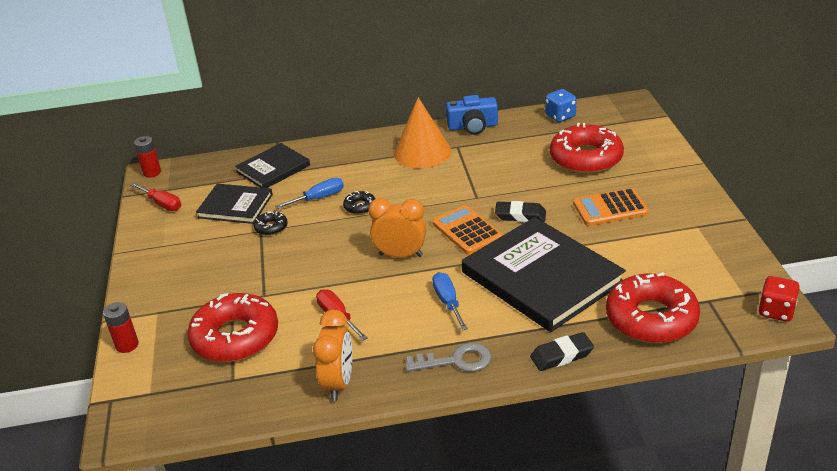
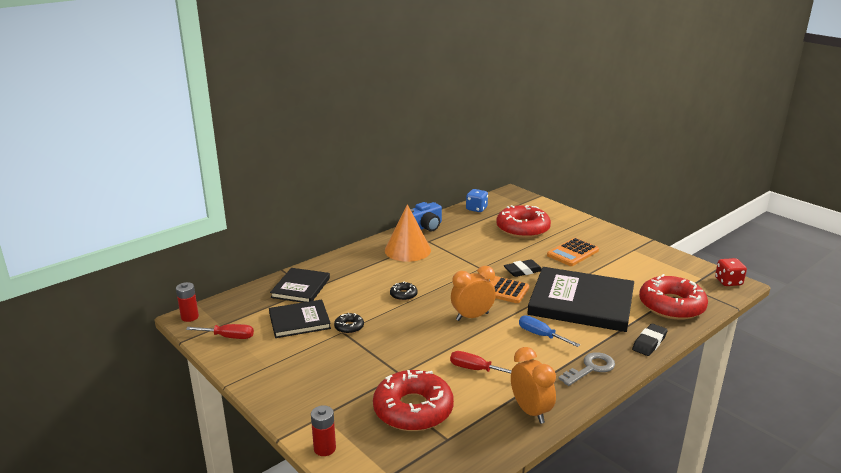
camera: 35 degrees left, 10 degrees down
(319, 198) = (364, 298): blue screwdriver -> none

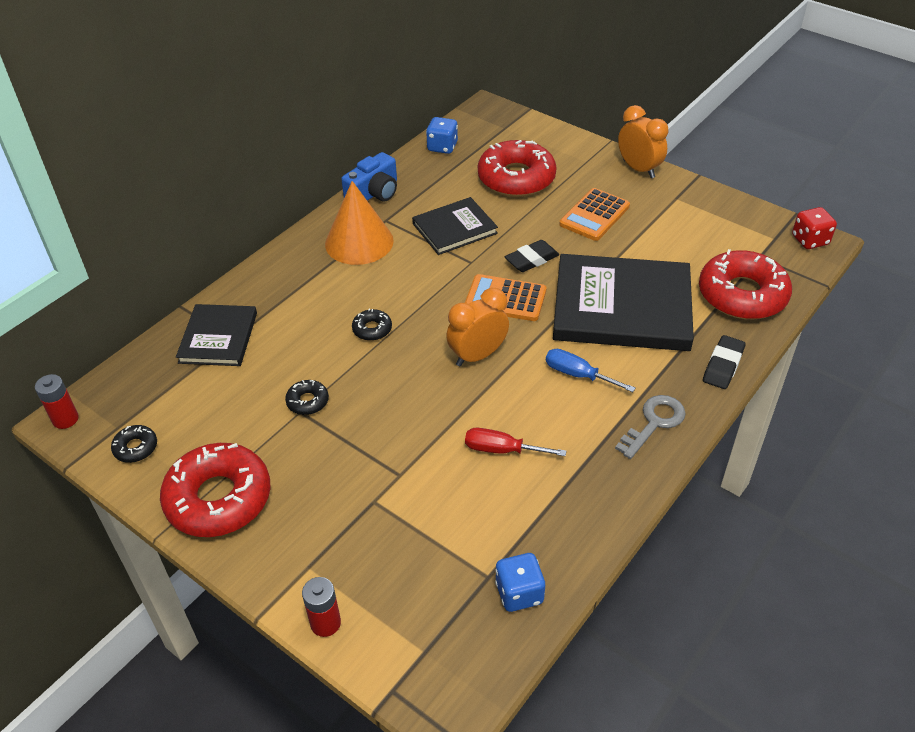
camera: 10 degrees left, 20 degrees up
(229, 337) = (135, 448): red screwdriver -> black donut
(299, 321) = (232, 401): black book -> black book (454, 228)
(413, 409) = (431, 534): red donut -> red donut (218, 498)
(468, 451) = (519, 593): none -> blue dice
(530, 411) = (588, 510): orange clock -> orange clock (638, 169)

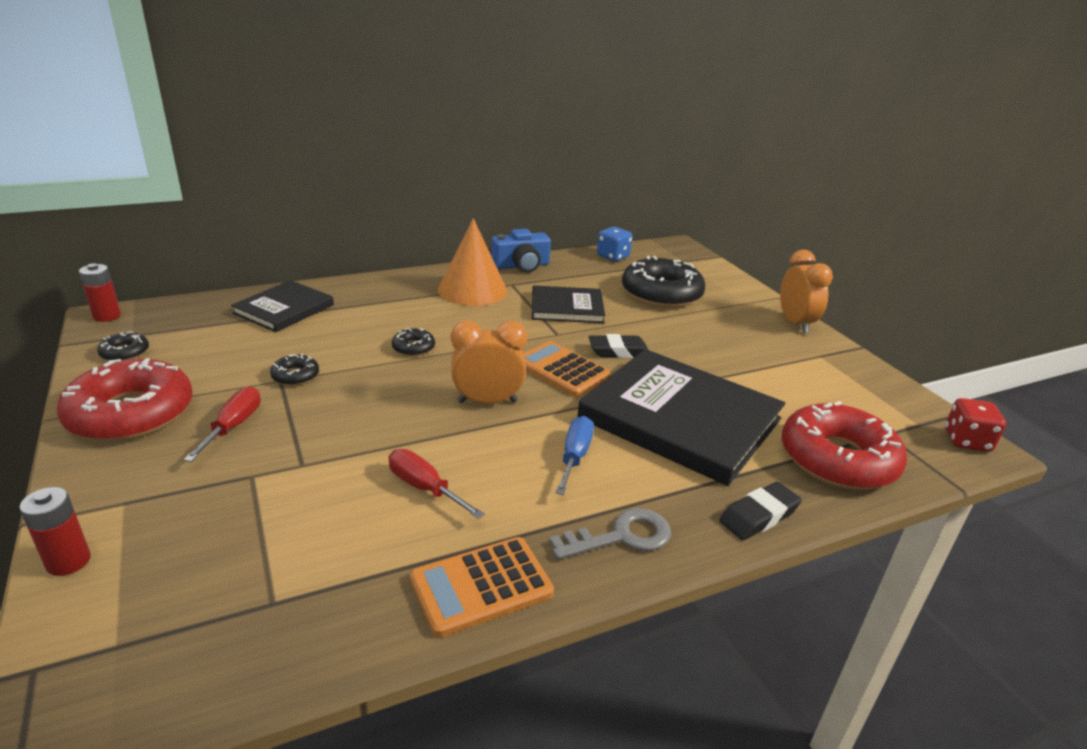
camera: 25 degrees right, 15 degrees down
(313, 469) = (233, 426): none -> red screwdriver
(516, 178) = (661, 293): red donut -> black donut
(519, 593) = (284, 639): blue dice -> none
(578, 375) = (575, 456): blue screwdriver -> blue screwdriver turned 45 degrees clockwise
(594, 215) = (716, 341): orange calculator -> orange calculator (481, 586)

